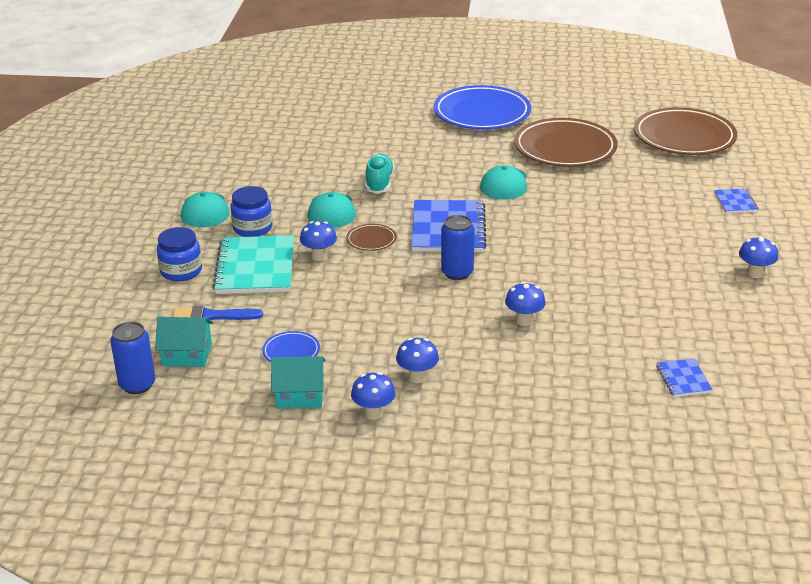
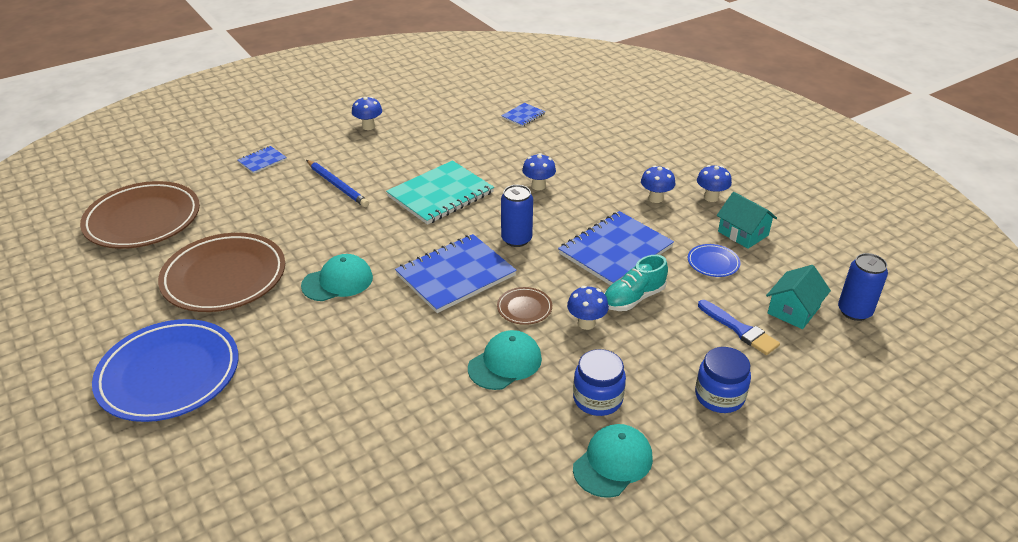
camera: 130 degrees left, 5 degrees up
(187, 355) = (793, 310): turquoise house -> turquoise house turned 75 degrees clockwise
(255, 267) = (650, 351): turquoise notebook -> turquoise notebook (440, 194)
(377, 312) = (615, 250): none -> blue notebook
(379, 183) = (415, 363): turquoise shoe -> turquoise shoe (633, 298)
(648, 223) = (337, 185): none -> blue pencil

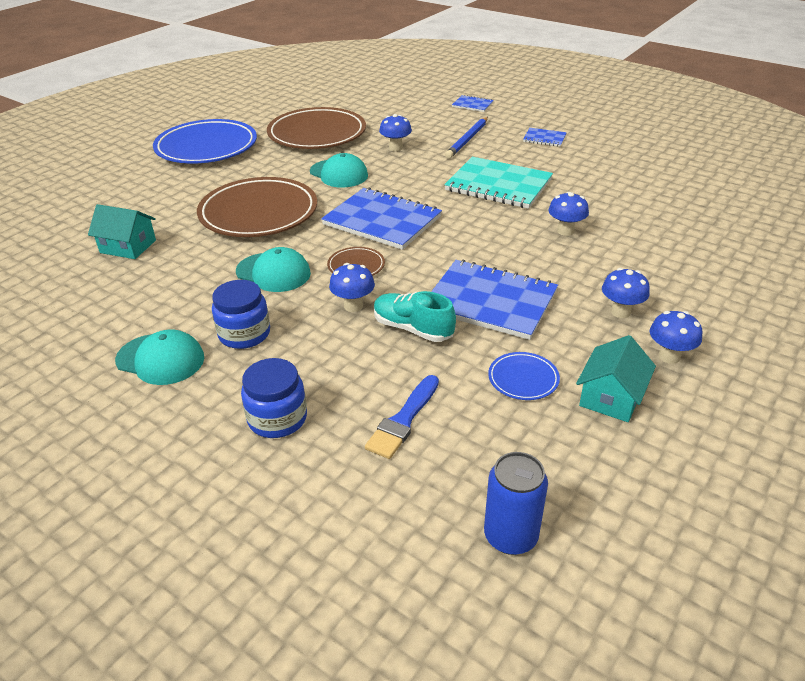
camera: 70 degrees right, 0 degrees up
(143, 220) = (362, 92): brown plate -> brown plate (258, 213)
(368, 126) = (572, 128): blue mushroom -> blue mushroom (395, 148)
(516, 239) = (461, 239): blue can -> none
(523, 116) = (692, 194): blue notebook -> blue notebook (544, 138)
(793, 310) = (472, 467): turquoise house -> turquoise house (128, 246)

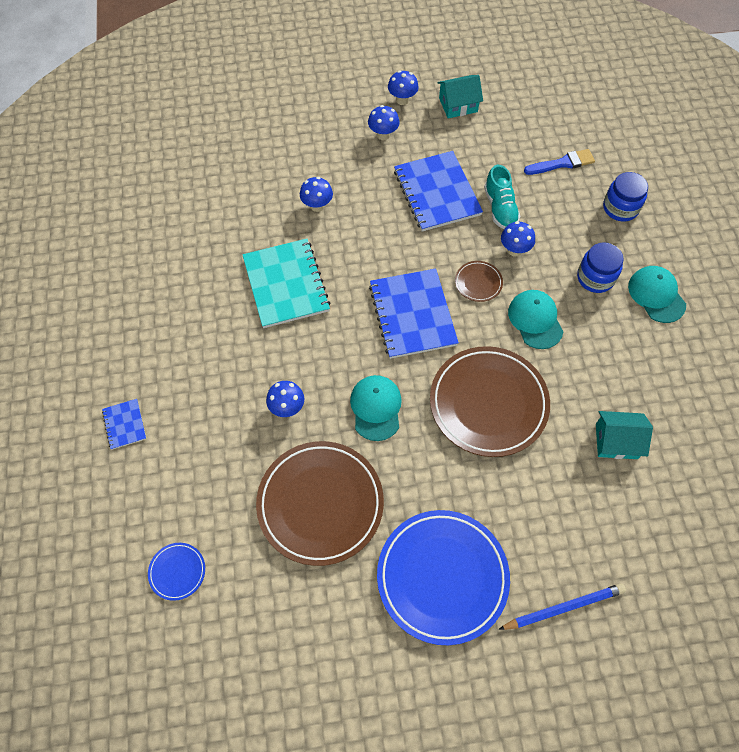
camera: 135 degrees left, 25 degrees up
(128, 246) = (616, 441): turquoise house -> turquoise house turned 60 degrees counterclockwise
(467, 140) = (217, 366): blue pencil -> blue pencil (563, 607)
(510, 536) = (572, 92): blue can -> none
(523, 379) = (483, 140): blue plate -> blue plate (177, 572)
(544, 138) = (163, 311): blue notebook -> none

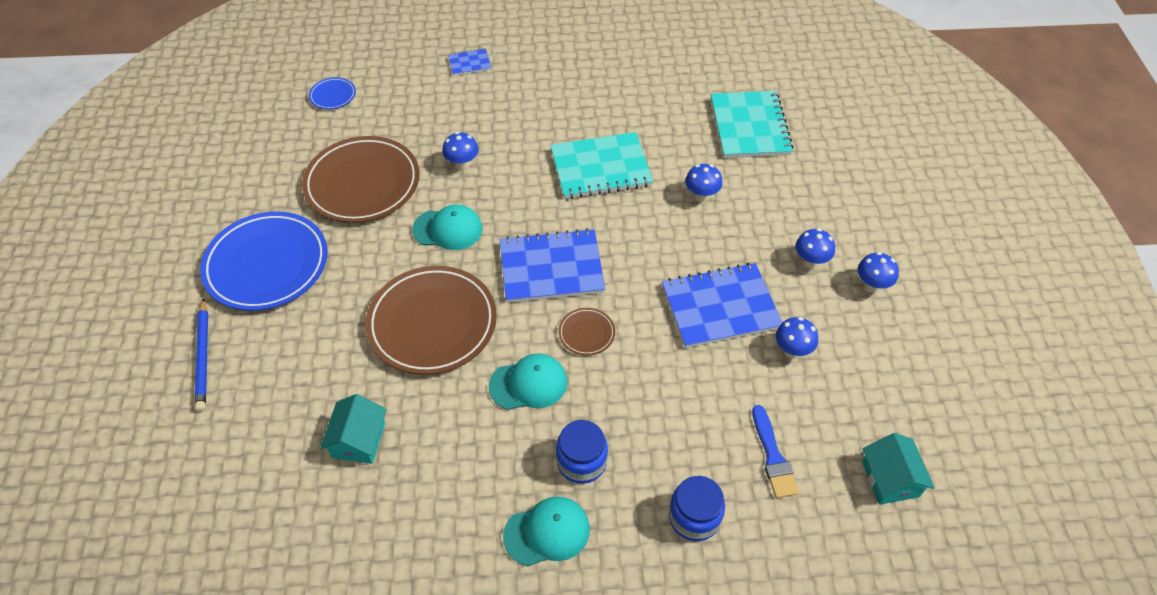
camera: 95 degrees right, 10 degrees down
(227, 170) = (749, 126): none -> turquoise notebook
(458, 105) = (870, 346): turquoise house -> turquoise house (890, 479)
(500, 208) = (696, 370): turquoise shoe -> none
(514, 250) = (630, 377): blue mushroom -> blue mushroom (792, 351)

